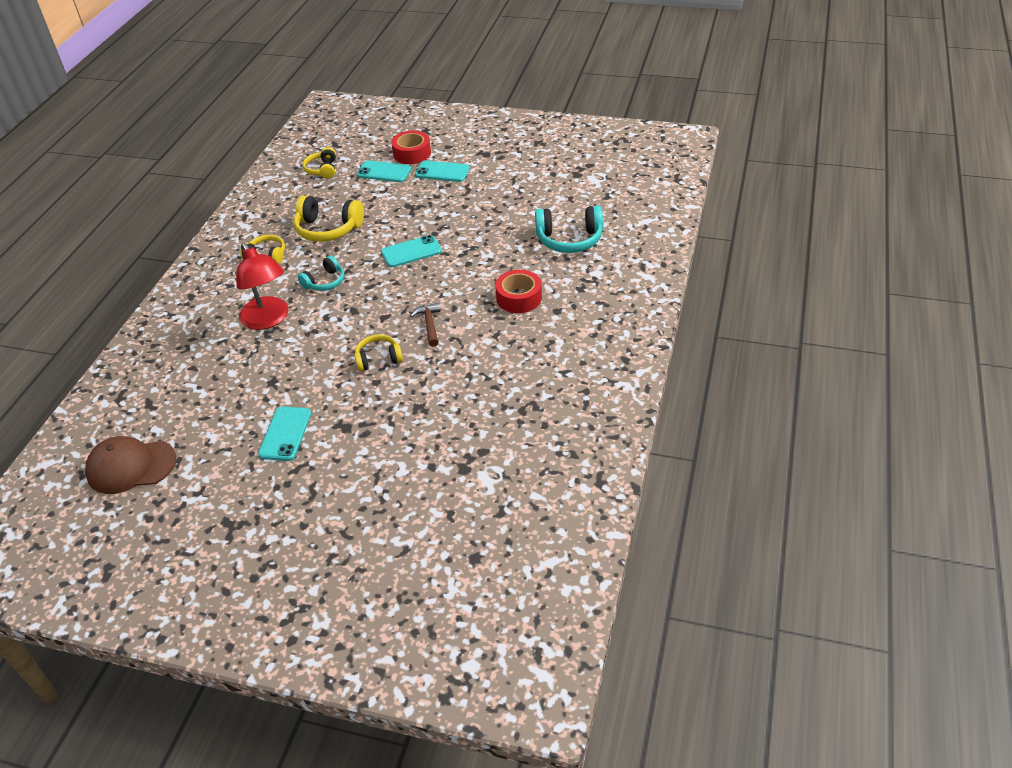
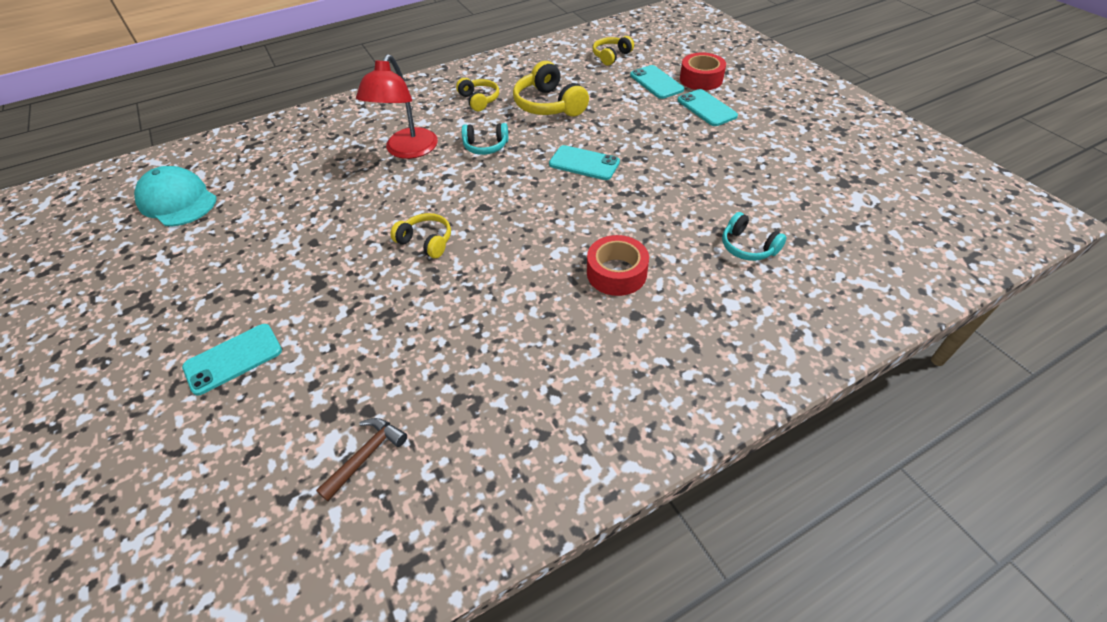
camera: 45 degrees right, 5 degrees up
(131, 466) = (178, 201): brown cap -> turquoise cap
(285, 434) = (279, 254): turquoise phone -> turquoise phone (233, 359)
(429, 324) = (506, 240): brown hammer -> brown hammer (366, 455)
(569, 239) = (747, 247): turquoise headphones -> turquoise headphones, size x0.61

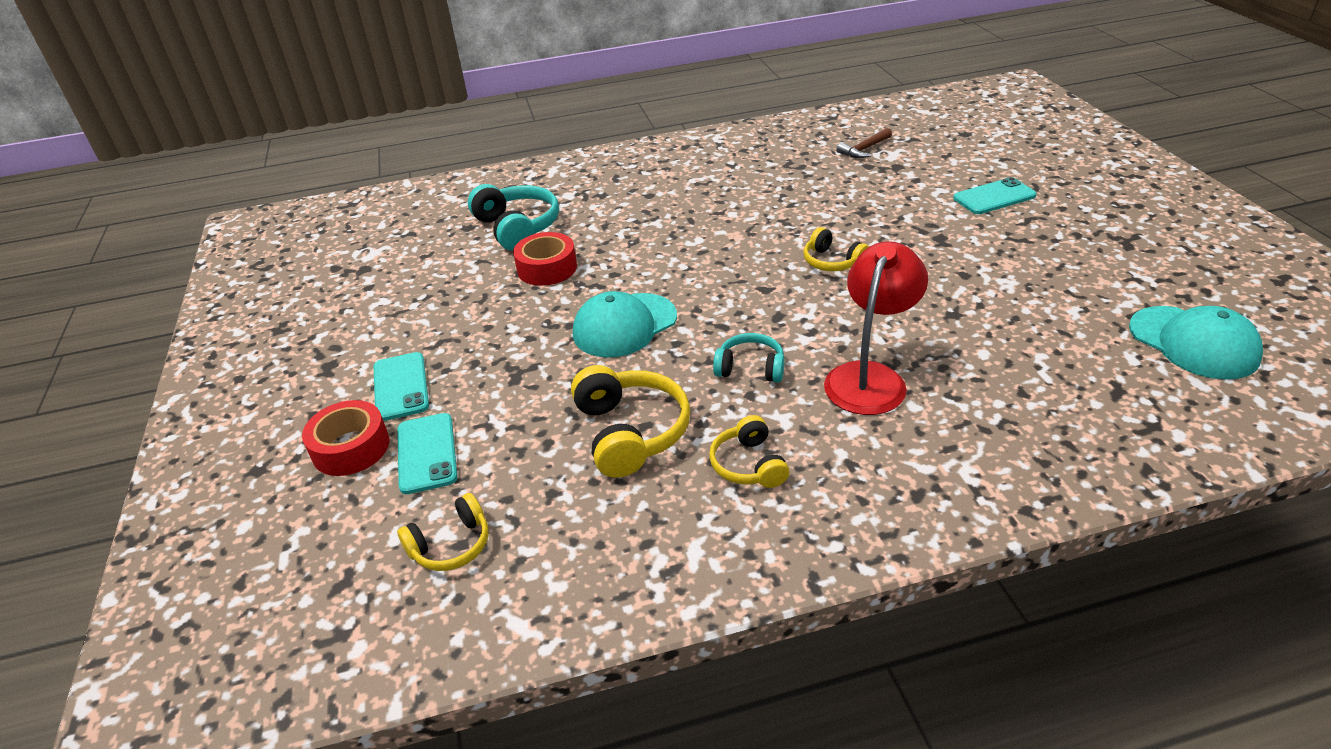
camera: 165 degrees left, 10 degrees down
(584, 163) = (624, 325): turquoise phone -> turquoise cap
(616, 273) = (648, 220): red tape -> red tape (547, 268)
(747, 247) = (517, 227): turquoise headphones -> turquoise headphones, size x1.65

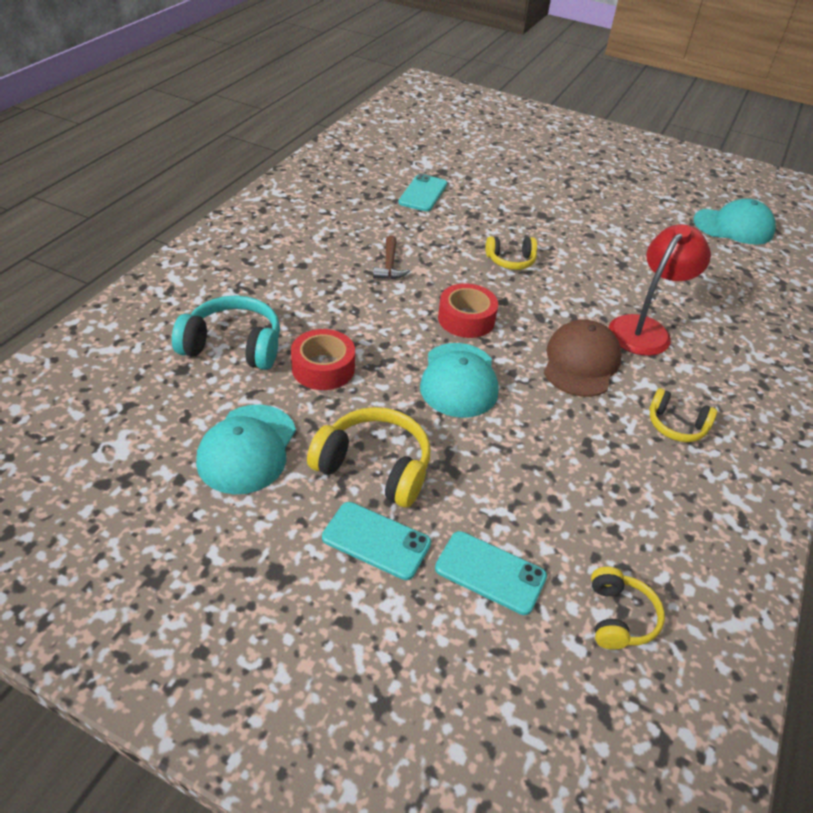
camera: 55 degrees left, 5 degrees up
(351, 448) = (426, 618): red tape -> red tape (466, 319)
(425, 291) = (247, 449): none -> turquoise cap
(630, 432) = (587, 453): yellow headphones -> yellow headphones (374, 467)
(750, 368) = (581, 362): turquoise headphones -> brown cap
(864, 149) = (402, 165): brown hammer -> brown hammer (389, 265)
(870, 377) = (645, 329): red lamp -> red lamp turned 60 degrees clockwise
(994, 197) = (529, 173): turquoise phone -> turquoise phone (423, 193)

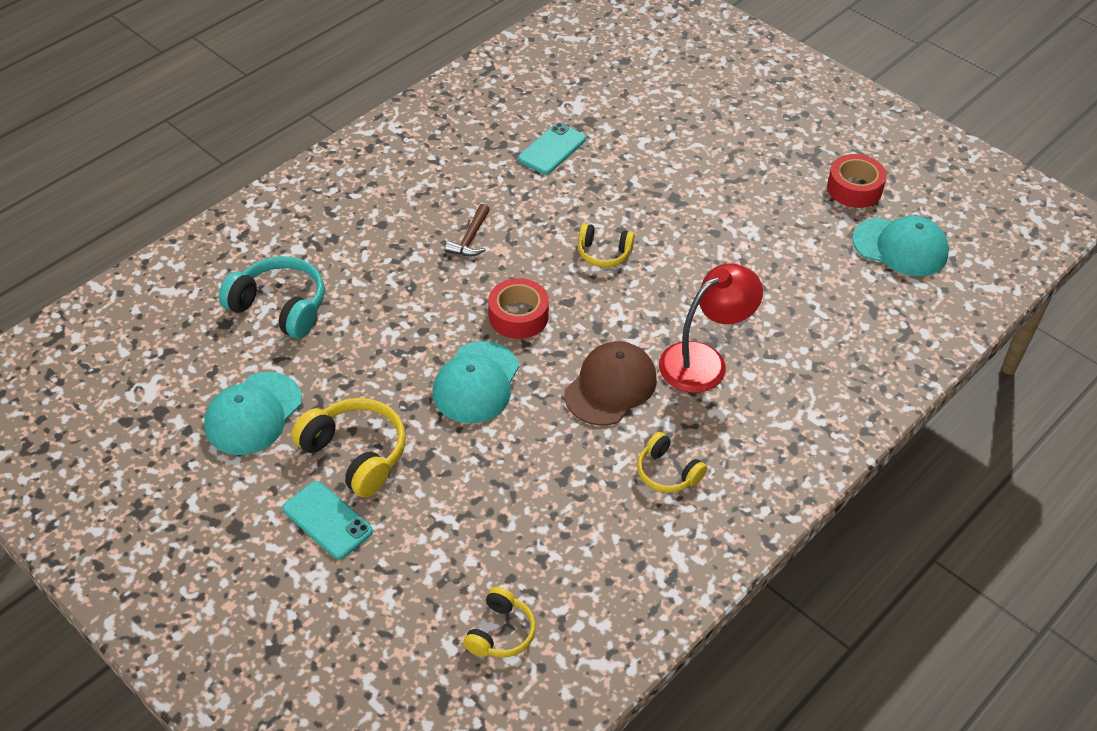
camera: 20 degrees right, 5 degrees up
(323, 368) = (353, 346): red tape -> red tape (854, 188)
(490, 572) = (410, 569): turquoise phone -> none

